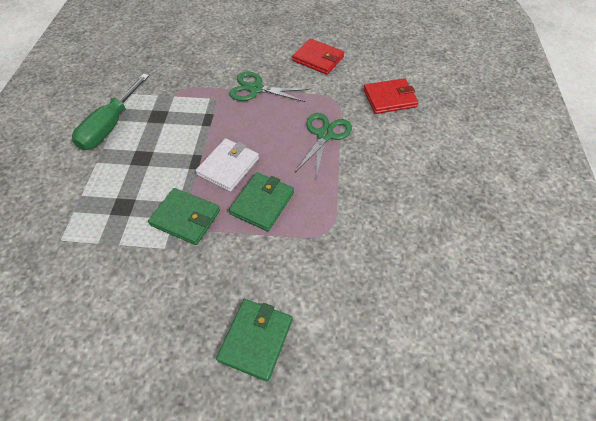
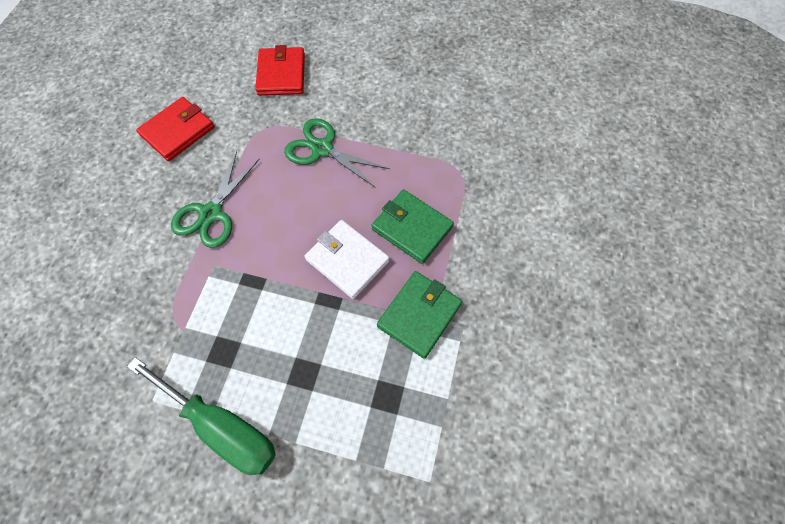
camera: 80 degrees left, 10 degrees up
(256, 339) = (575, 252): green wallet -> none

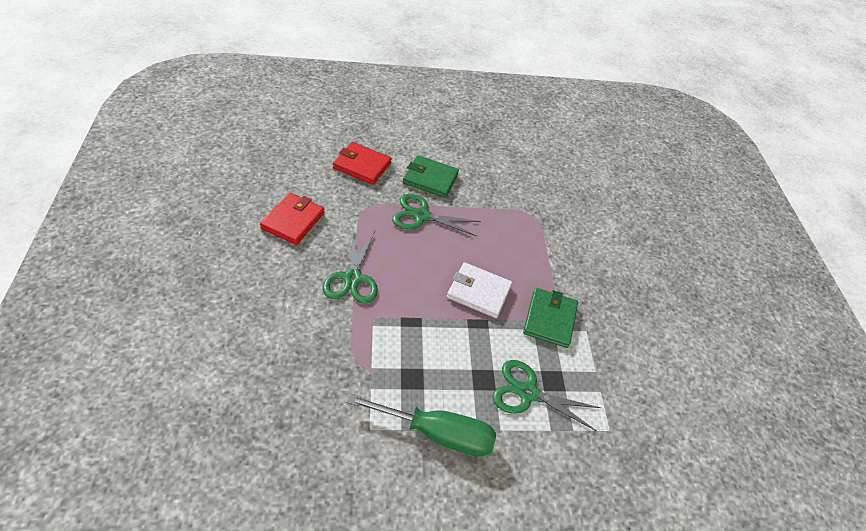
camera: 25 degrees left, 15 degrees down
(281, 74) = (362, 165): red wallet -> red wallet turned 45 degrees counterclockwise
(349, 404) = (527, 392): none -> green scissors
(412, 228) = (516, 260): green wallet -> green wallet (430, 179)

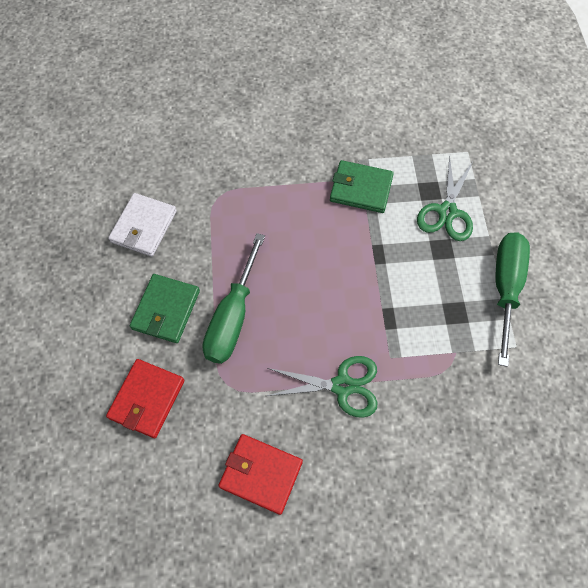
camera: 85 degrees left, 15 degrees up
(421, 215) = (233, 317): green scissors -> green screwdriver
(479, 292) = (338, 253): white wallet -> white wallet (144, 226)

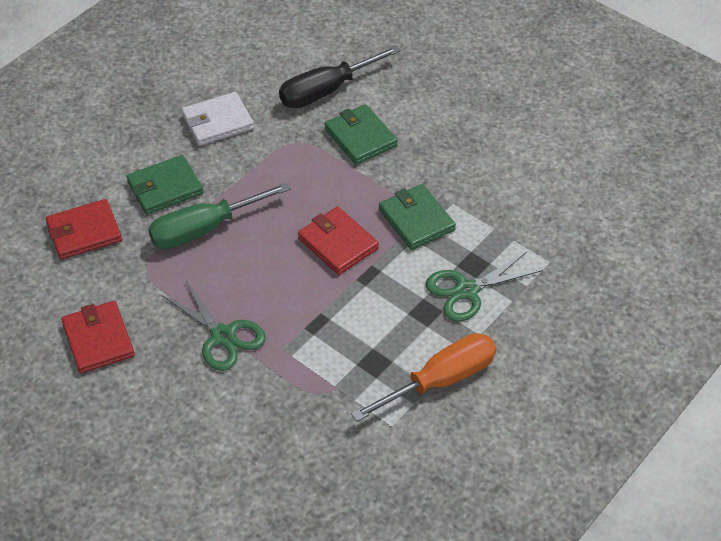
camera: 45 degrees right, 15 degrees down
(193, 142) = (326, 91): none -> black screwdriver
(257, 159) = (360, 137): none -> green wallet
(333, 248) = (338, 243): none -> red wallet
(505, 287) = (440, 380): green screwdriver -> orange screwdriver

